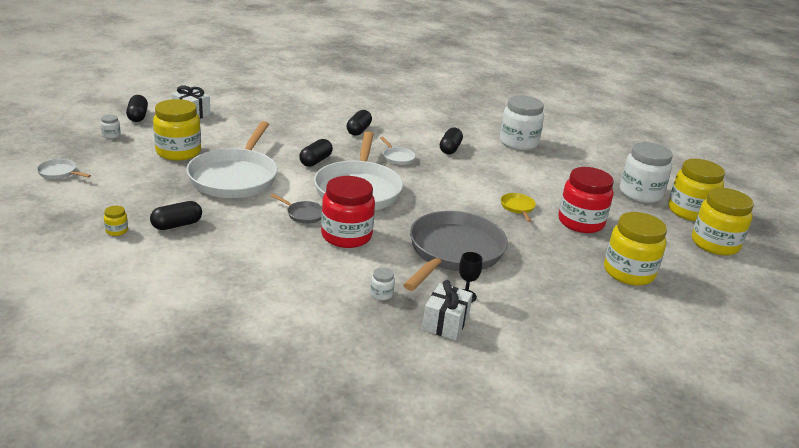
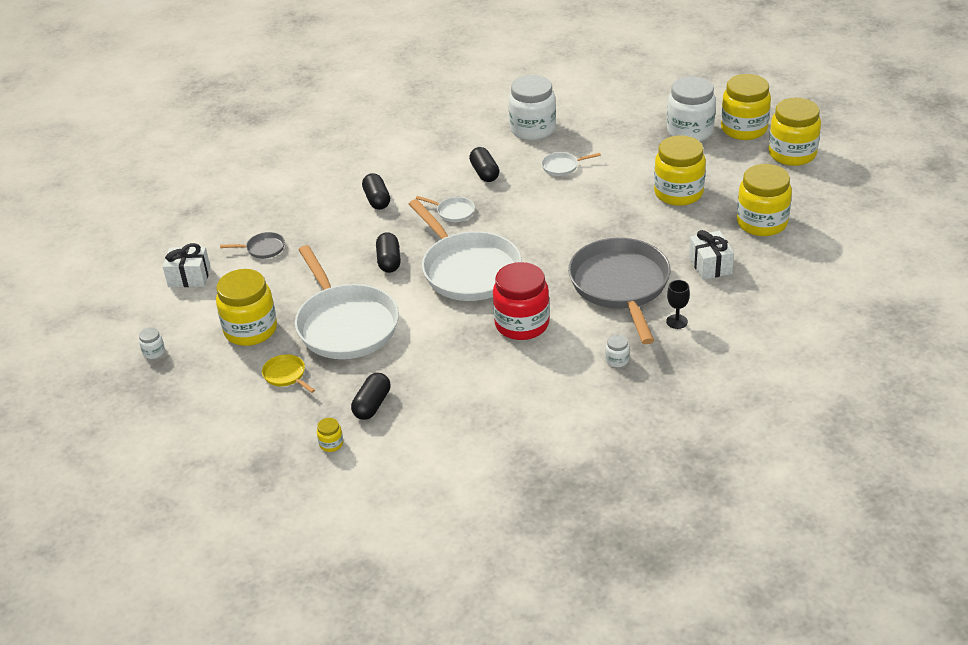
camera: 30 degrees left, 10 degrees up
(59, 172) = (178, 423): white pan -> white pan (562, 166)
(137, 116) = (141, 314): black capsule -> none
(303, 214) = (459, 325): grey pan -> grey pan (263, 249)
(445, 323) = (690, 354): white gift -> white gift (710, 265)
(518, 207) = (615, 207): yellow pan -> yellow pan (286, 375)
(580, 222) = (678, 193): red jar -> yellow jar

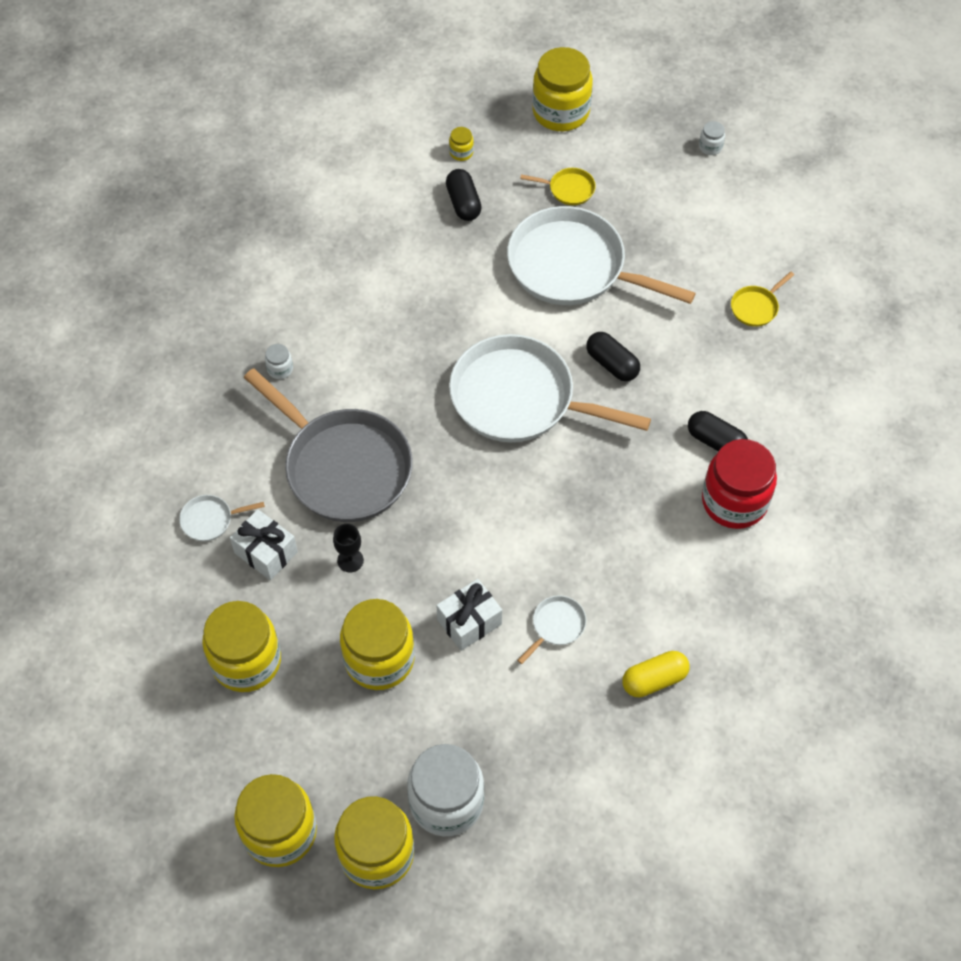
camera: 140 degrees right, 20 degrees up
(189, 277) = (783, 235): white gift -> white gift (469, 622)
(250, 330) = (653, 213): yellow jar -> yellow jar (561, 112)
(263, 249) = (756, 307): grey pan -> yellow pan
(453, 212) = (614, 472): white pan -> white pan (210, 520)
(484, 173) = (638, 558): black capsule -> none
(522, 324) = (405, 361): red jar -> red jar (734, 501)
(533, 129) = (654, 679): white jar -> yellow capsule
(677, 321) = (252, 450): black goblet -> black goblet (350, 560)

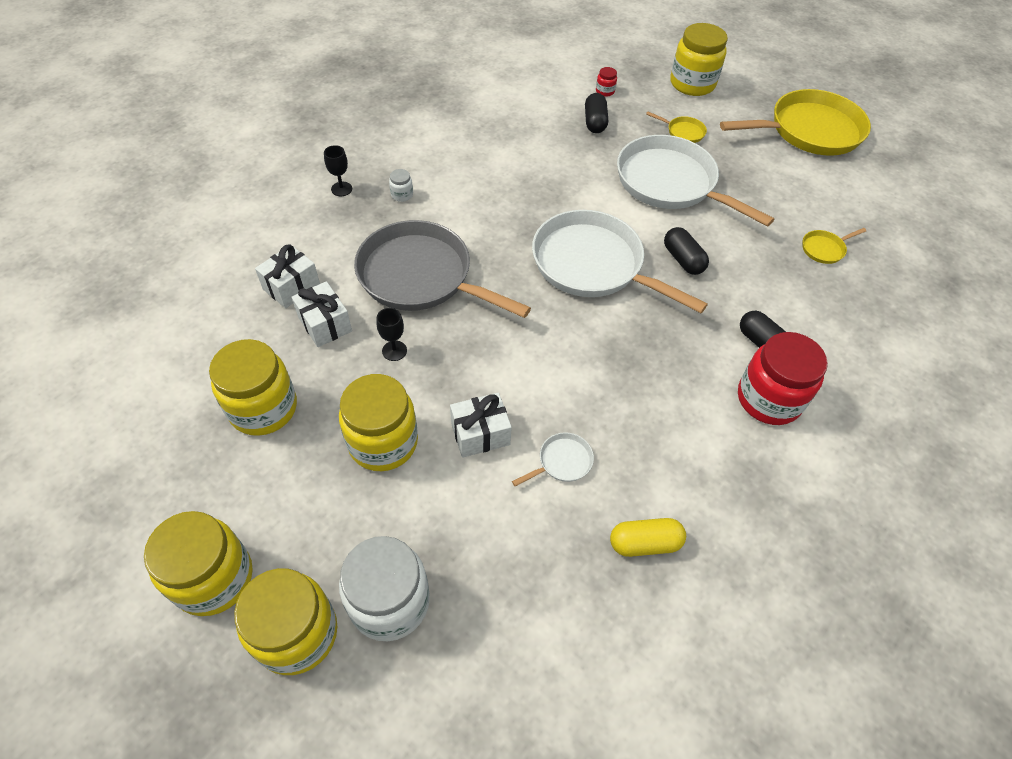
camera: 15 degrees right, 5 degrees down
(208, 381) = (341, 189): none -> black goblet
(210, 520) = (291, 287): white pan -> white gift
(343, 466) = (421, 276): grey pan -> grey pan turned 150 degrees clockwise
(461, 152) = (605, 91): yellow jar -> red jar
(710, 147) = (809, 131): white jar -> yellow pan

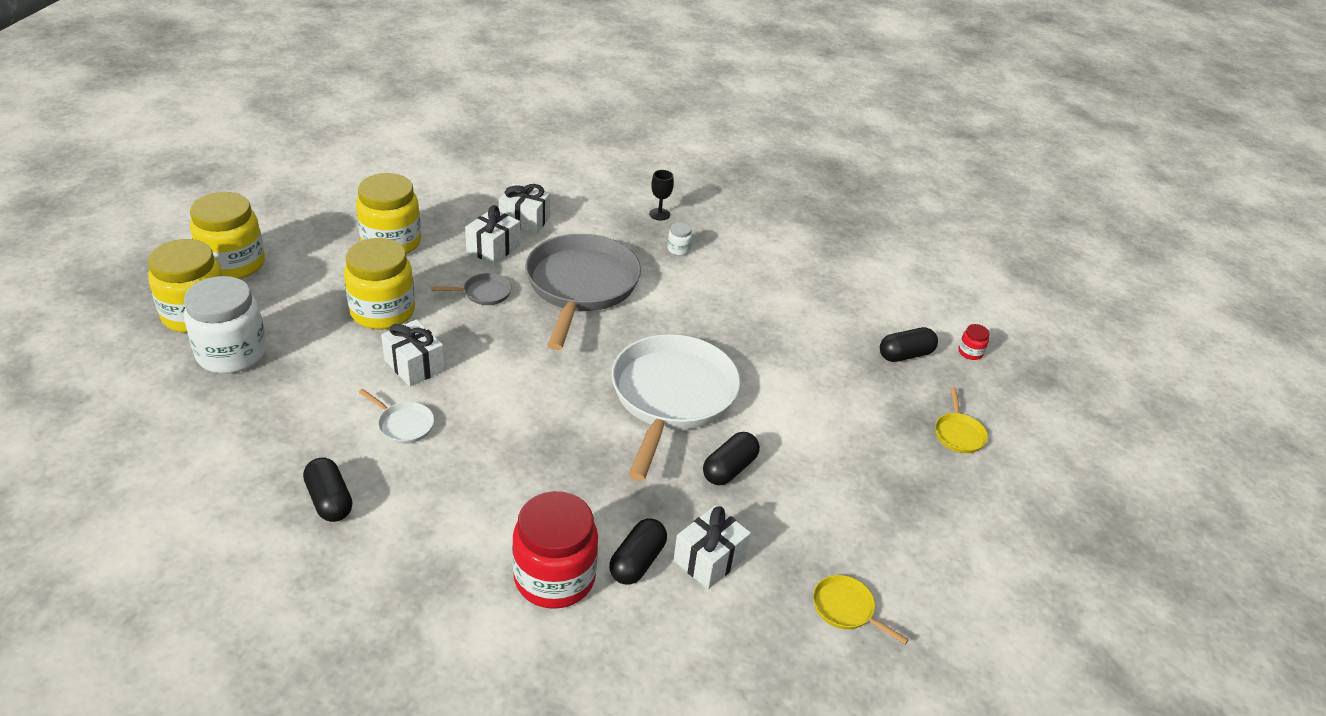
camera: 65 degrees right, 15 degrees down
(394, 351) = (484, 293): black goblet -> grey pan
(644, 543) = (330, 500): yellow capsule -> black capsule
(670, 183) = (852, 438): white pan -> none
(692, 84) = (1066, 427): yellow jar -> none
(768, 302) = (709, 559): none -> white gift
(809, 131) = (1085, 566): yellow pan -> none

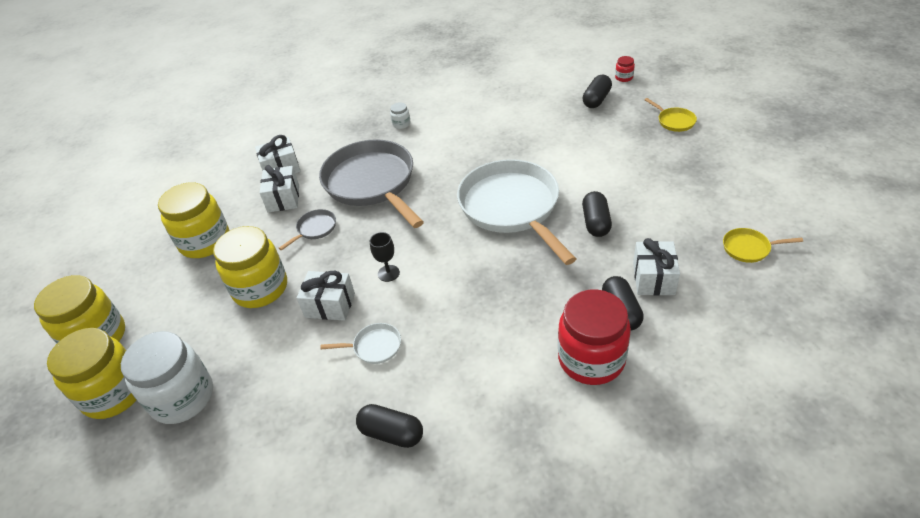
camera: 30 degrees left, 5 degrees up
(659, 214) = (362, 112): black goblet -> black goblet (388, 273)

